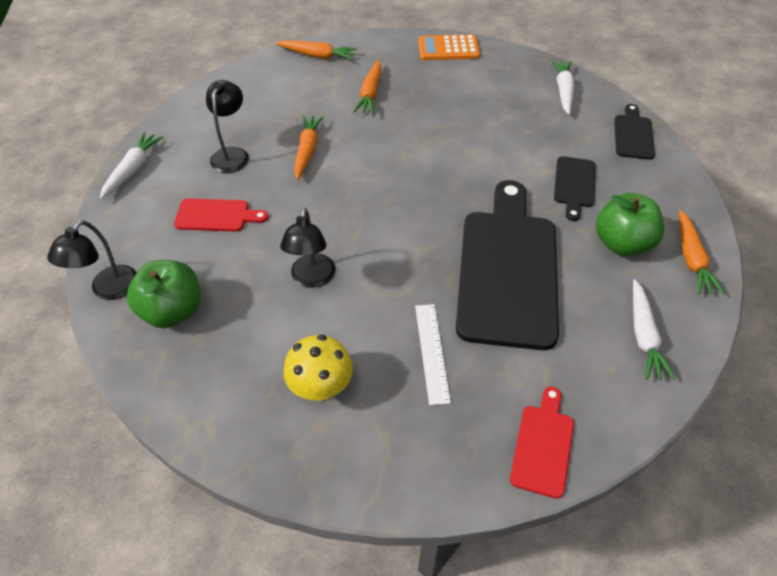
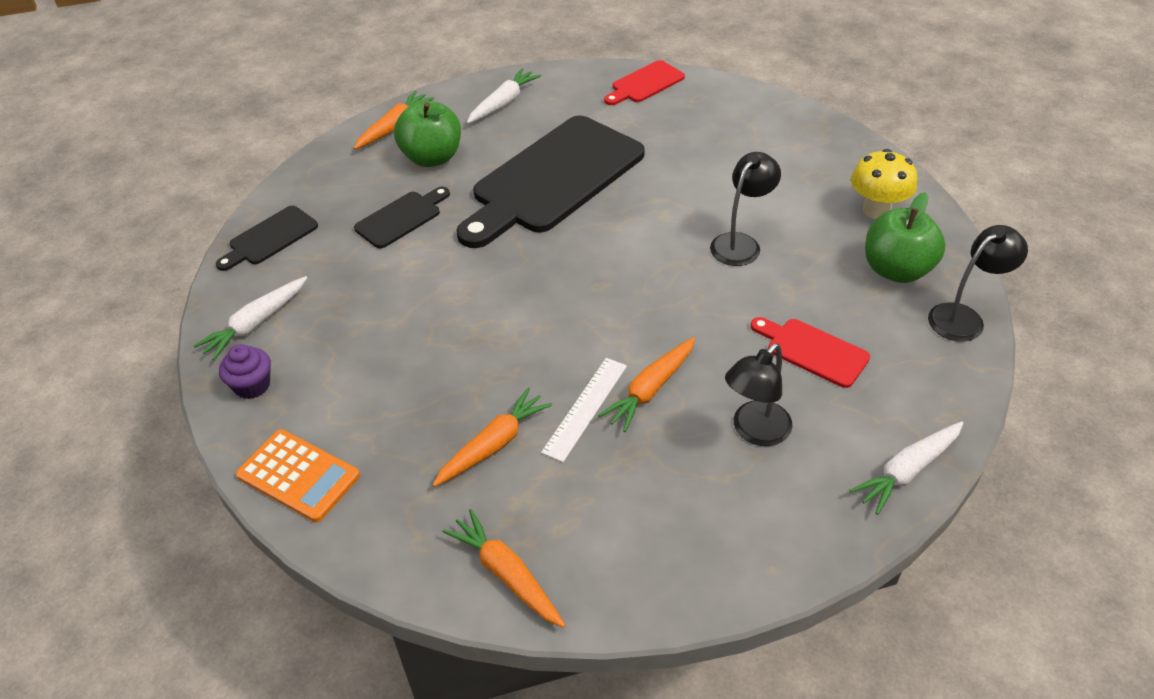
camera: 145 degrees left, 5 degrees down
(321, 388) = (783, 166): yellow mushroom -> yellow mushroom (876, 210)
(432, 352) = (675, 153): white ruler -> white ruler (585, 408)
(521, 67) = (252, 385): none -> purple cupcake

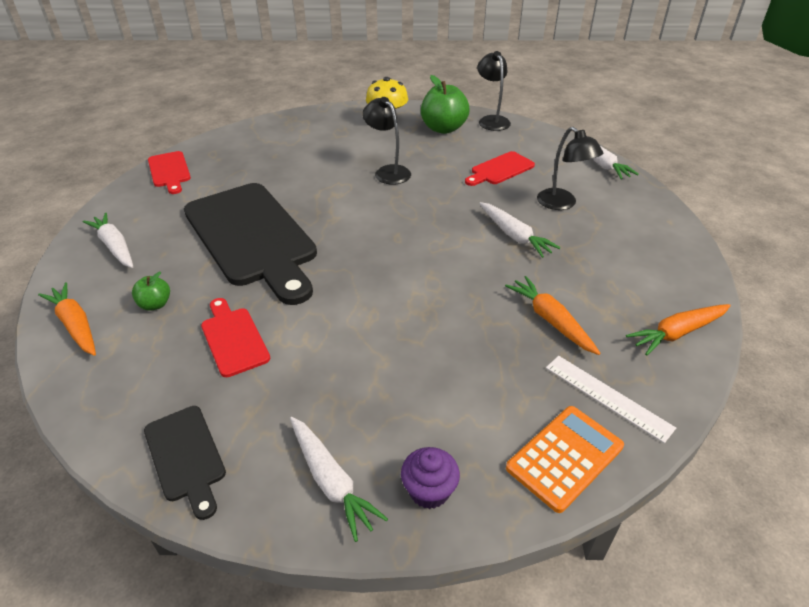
camera: 75 degrees left, 5 degrees down
(401, 218) = (233, 338): black cutting board -> red cutting board
(432, 158) = (155, 304): green apple -> green apple, size x0.50
(585, 408) = (524, 267): white ruler -> white ruler (607, 397)
(650, 389) = (514, 235): orange carrot -> white carrot

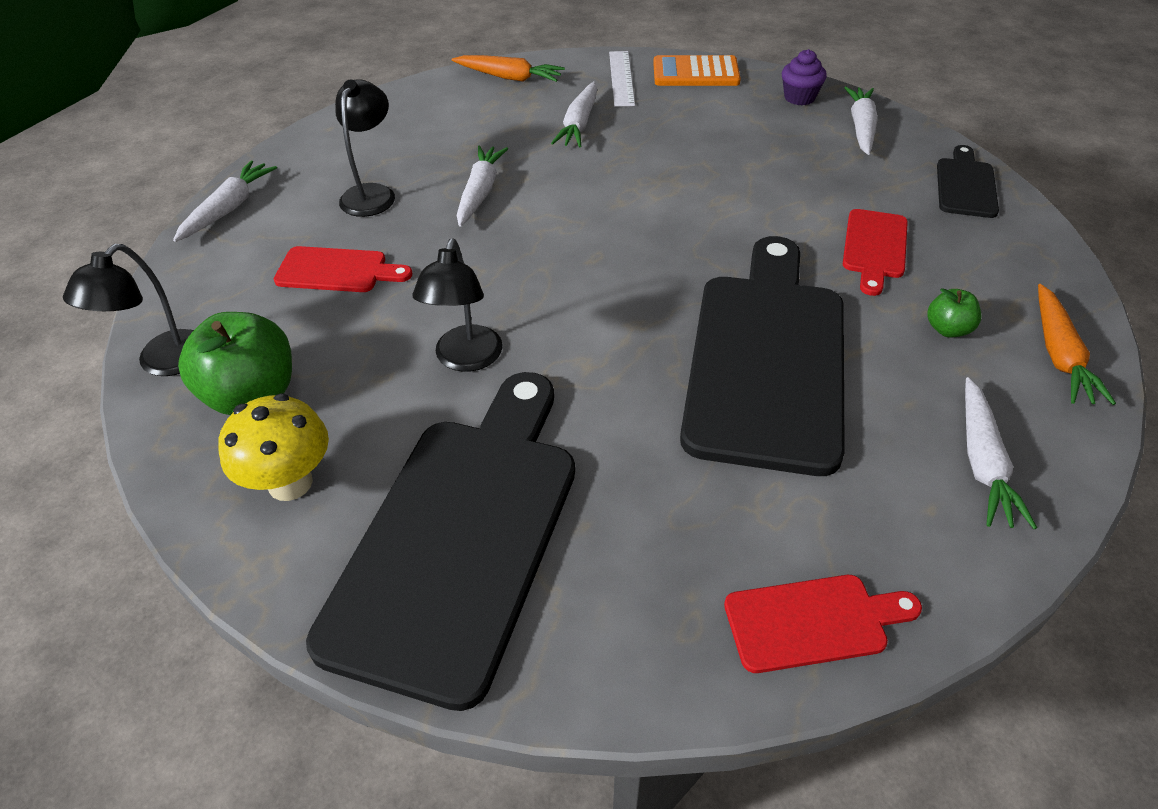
camera: 135 degrees left, 5 degrees up
(169, 171) = (813, 622): red cutting board -> red cutting board turned 60 degrees clockwise
(313, 137) = (460, 536): none -> black cutting board
(550, 320) = (579, 124): orange carrot -> white carrot

